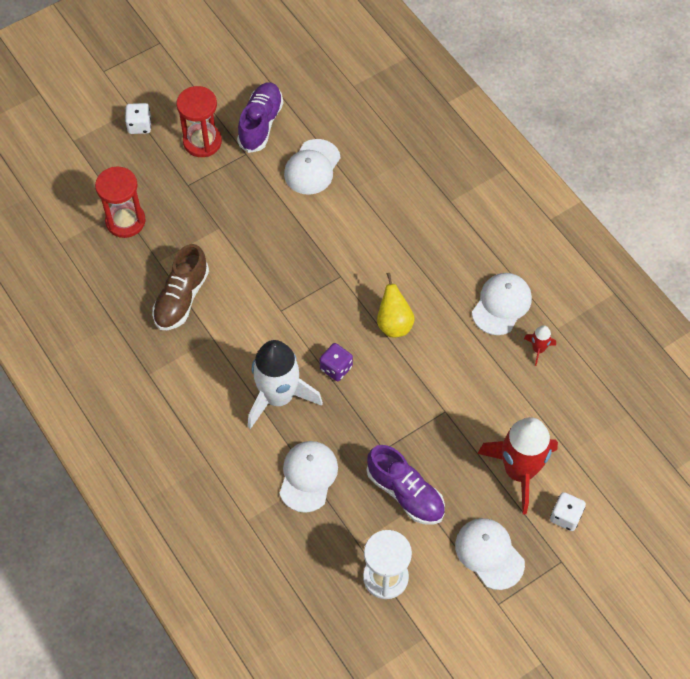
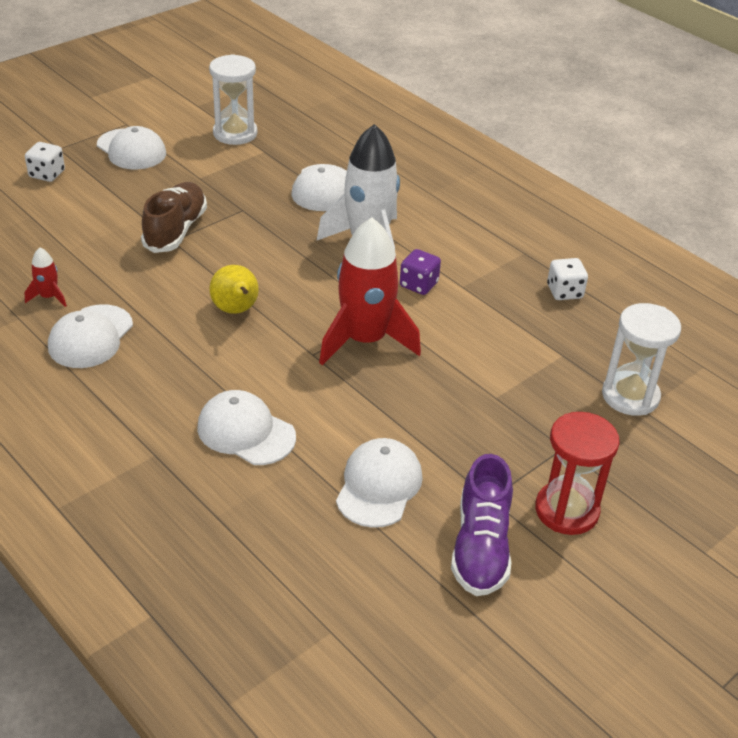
camera: 170 degrees right, 20 degrees down
(125, 221) = (630, 396): red hourglass -> white hourglass
(139, 126) = (679, 527): white dice -> white dice (564, 292)
(181, 298) = (515, 319): brown shoe -> brown shoe (176, 230)
(336, 368) = (305, 268): purple dice -> purple dice (418, 285)
(392, 213) = (246, 432): none -> white cap
(405, 493) = (217, 182): purple shoe -> none
(519, 471) = (91, 201): red rocket -> red rocket (365, 340)

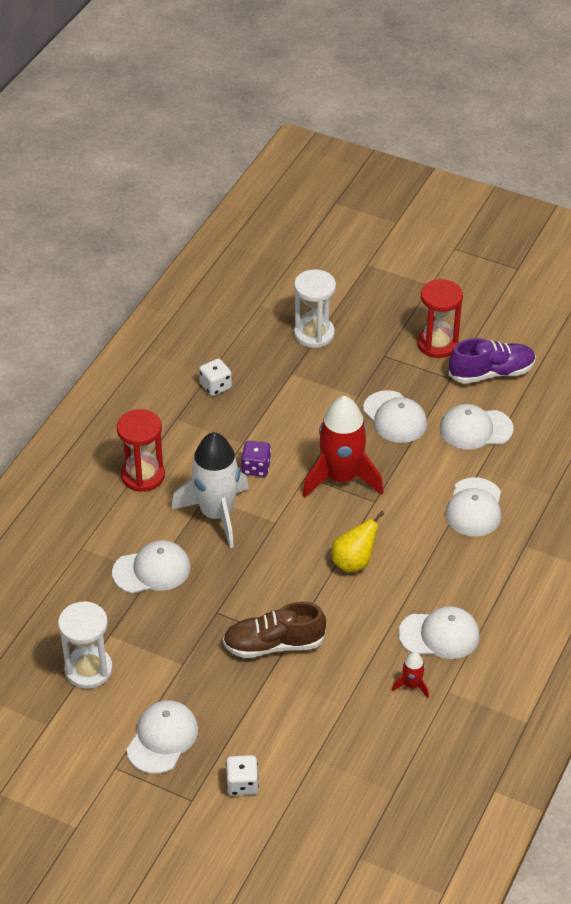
camera: 110 degrees left, 5 degrees up
(441, 417) = (394, 417): none -> white cap
(450, 212) = (143, 475): none -> red hourglass

